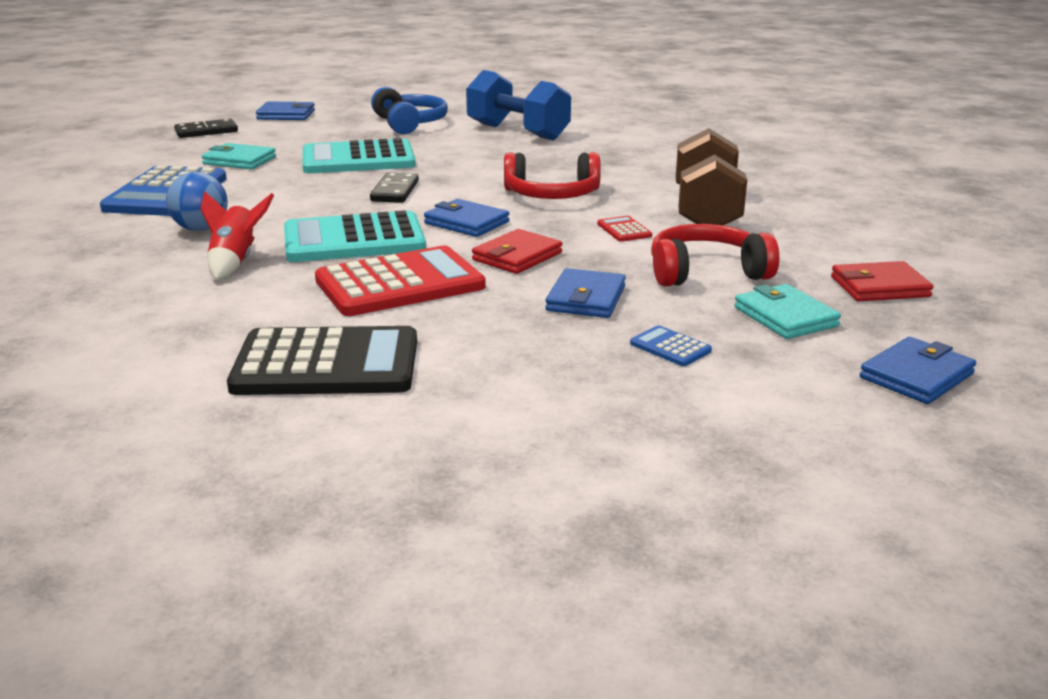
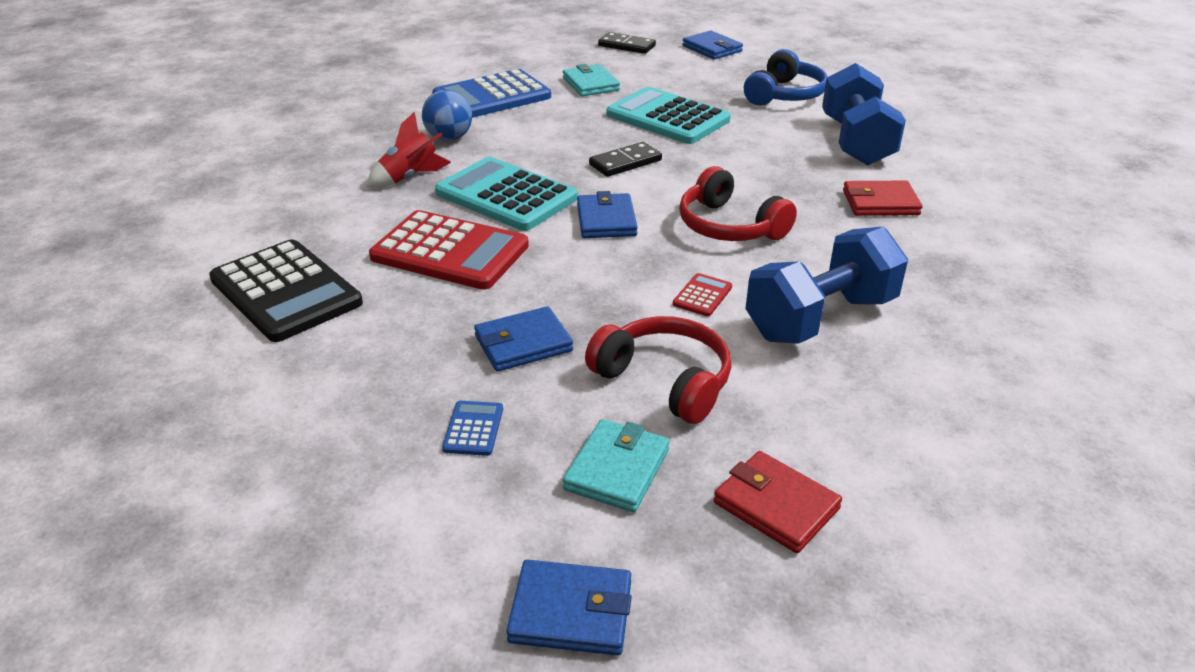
camera: 50 degrees right, 10 degrees up
(517, 256) = (568, 273): red wallet -> red wallet (880, 203)
(706, 211) = (820, 318): brown dumbbell -> blue dumbbell

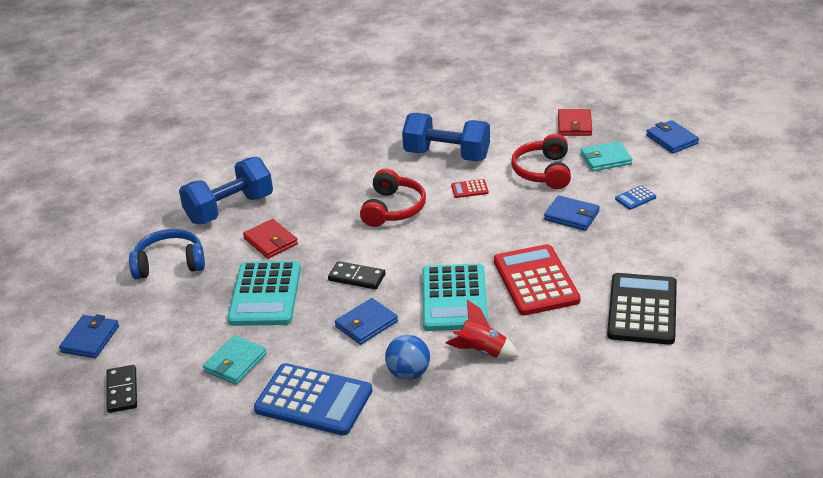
camera: 125 degrees left, 0 degrees up
(606, 220) = (436, 249): blue wallet -> blue wallet (366, 324)
(880, 203) = (309, 176): red wallet -> red wallet (270, 241)

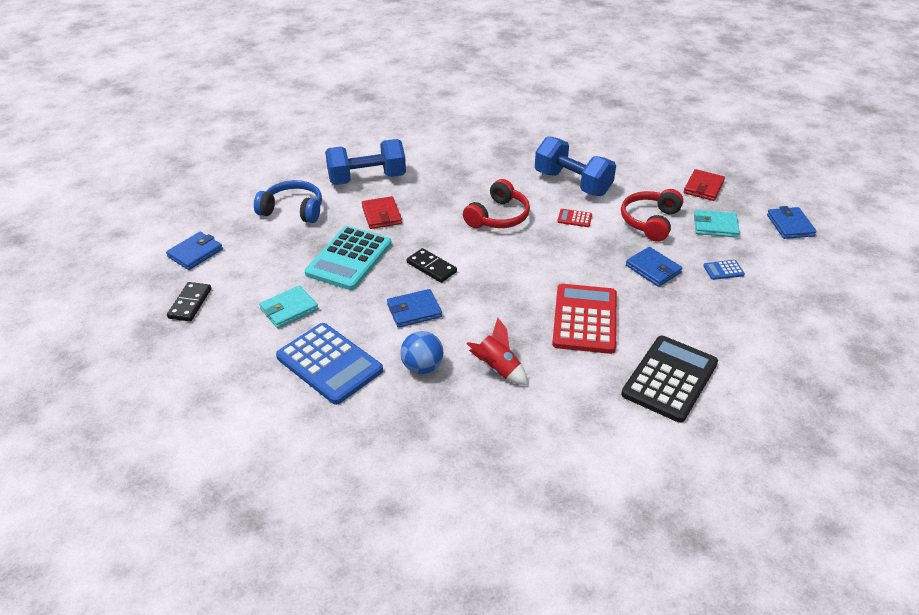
camera: 20 degrees right, 5 degrees up
(454, 298) = (502, 312): turquoise calculator -> none

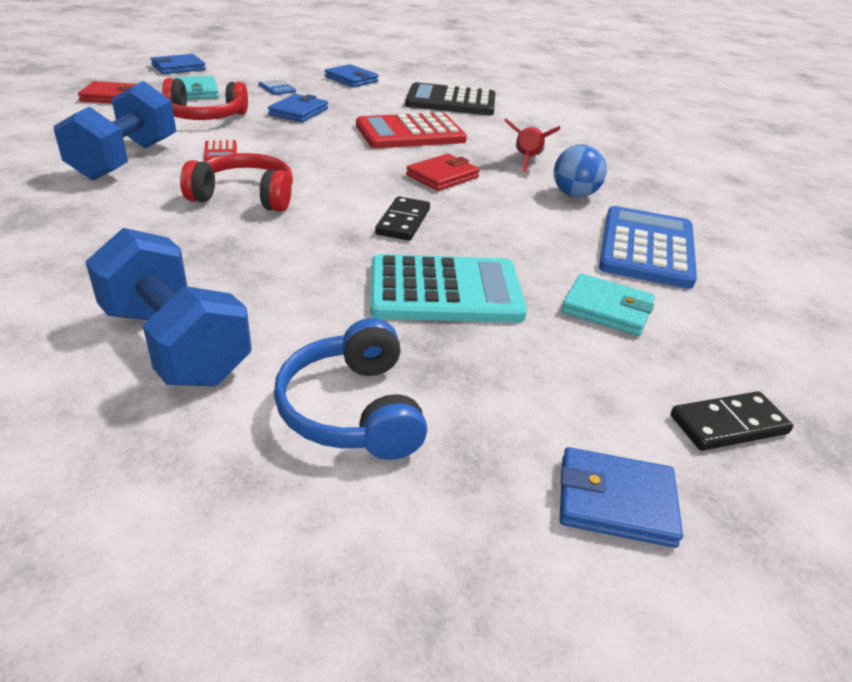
camera: 120 degrees left, 5 degrees down
(381, 215) = (301, 292): red wallet -> red wallet (442, 176)
(414, 311) = (497, 216): blue wallet -> blue wallet (351, 79)

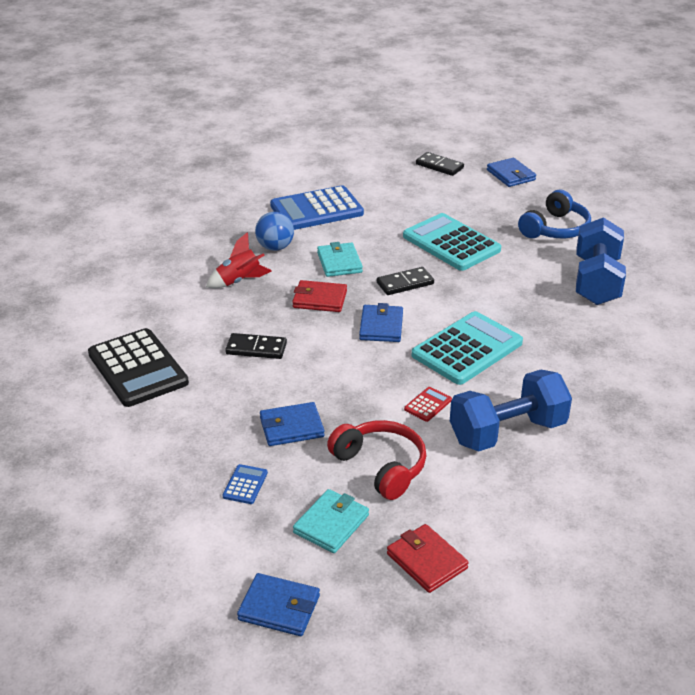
camera: 125 degrees left, 0 degrees up
(245, 196) = (467, 349): red headphones -> turquoise calculator
(351, 79) = (144, 460): blue wallet -> blue wallet (381, 326)
(410, 133) = (256, 349): red calculator -> black domino
(607, 309) = (398, 204): turquoise wallet -> turquoise wallet (339, 262)

